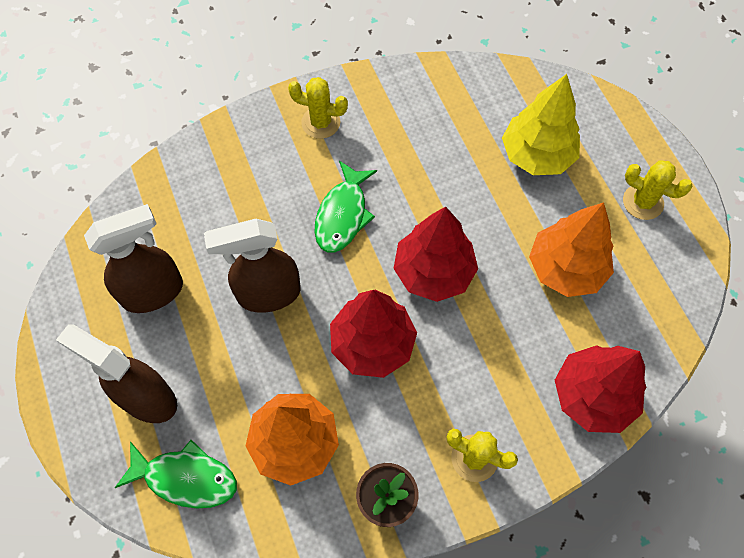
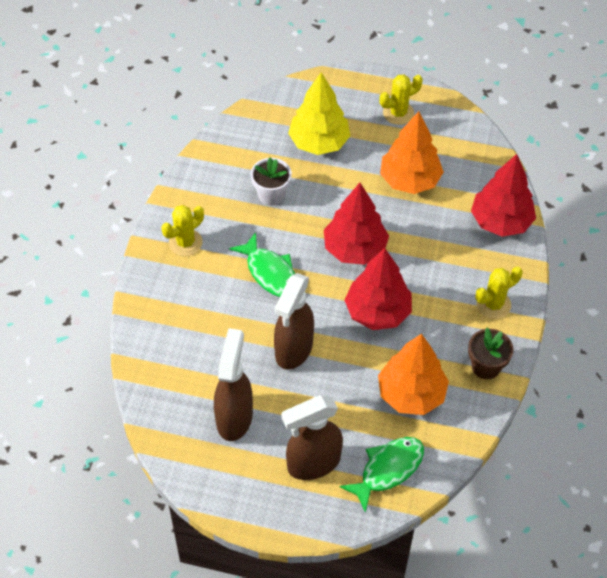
camera: 55 degrees left, 10 degrees down
(436, 155) = (271, 194): none -> white flower pot

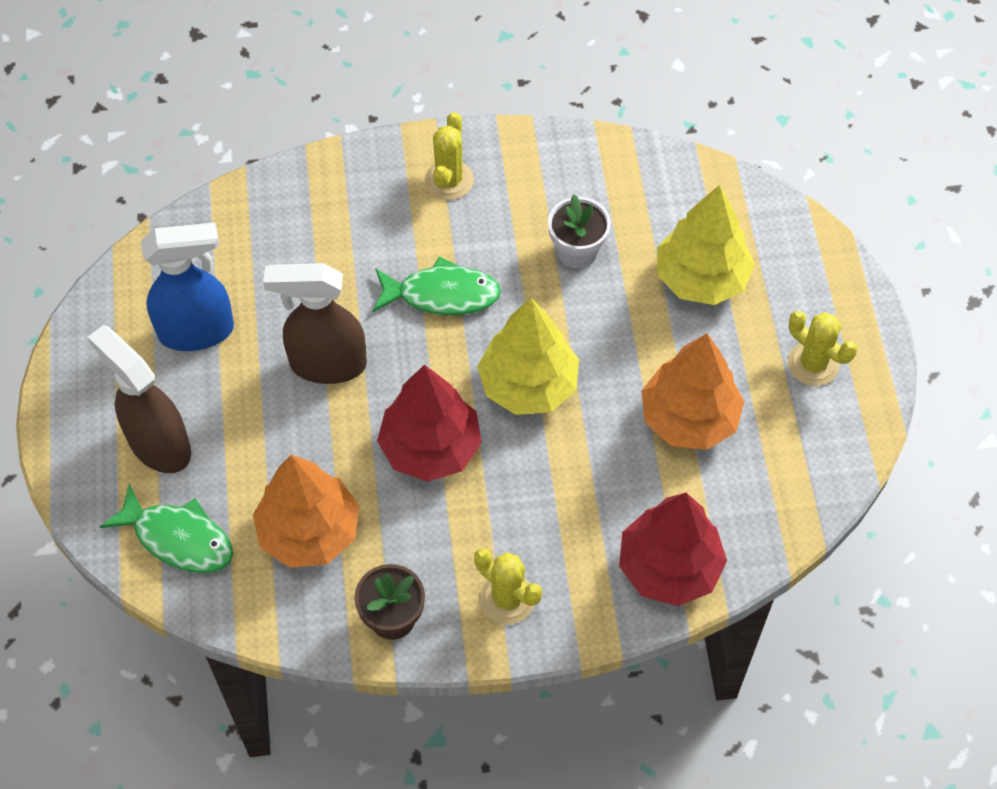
camera: 70 degrees right, 5 degrees up
(185, 242) = (449, 180): yellow cactus -> yellow cactus turned 75 degrees clockwise
(234, 417) = (197, 331): brown spray bottle -> blue spray bottle
(270, 273) = (442, 295): green fish -> green fish turned 120 degrees counterclockwise
(355, 249) = (528, 385): red tree -> yellow tree

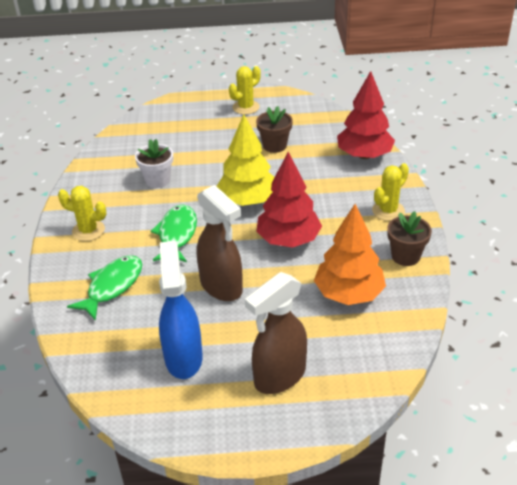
camera: 85 degrees left, 20 degrees down
(178, 538) = (356, 362): green fish -> green fish (112, 286)
(327, 364) = (221, 287): brown spray bottle -> brown spray bottle turned 45 degrees counterclockwise
(689, 418) = (274, 146): orange tree -> brown flower pot
(701, 278) = (186, 138): yellow tree -> none

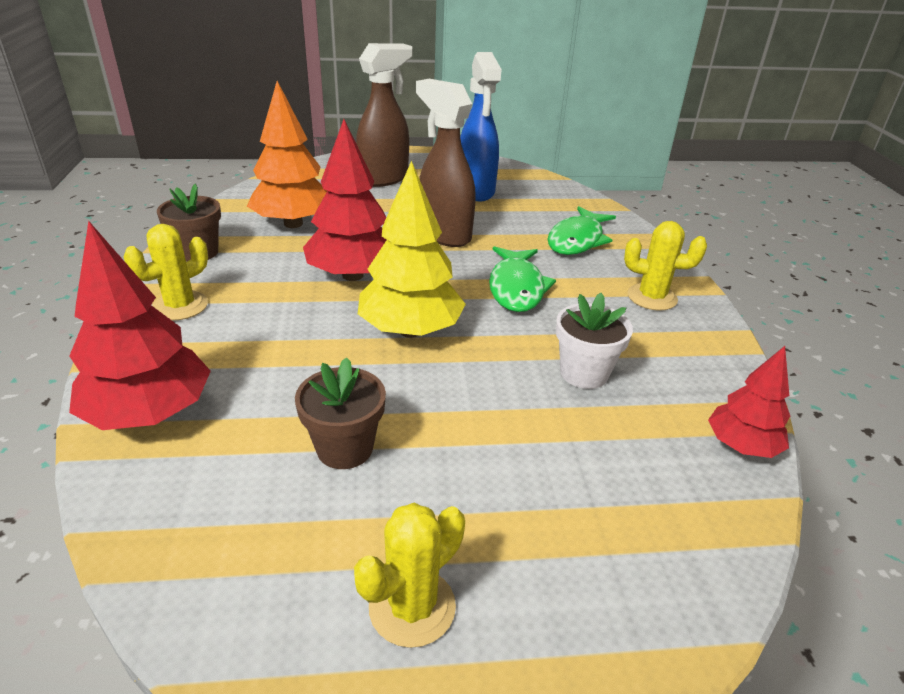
camera: 175 degrees right, 5 degrees down
(102, 152) = (741, 446): none -> red tree

